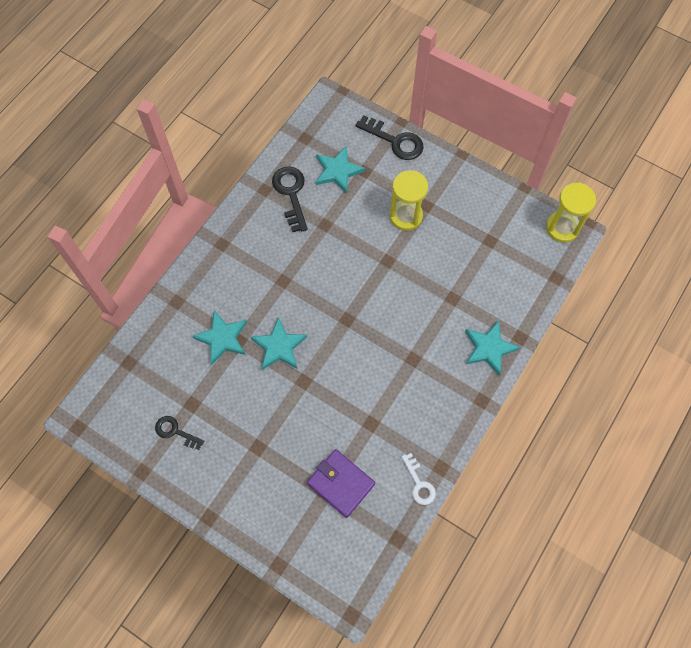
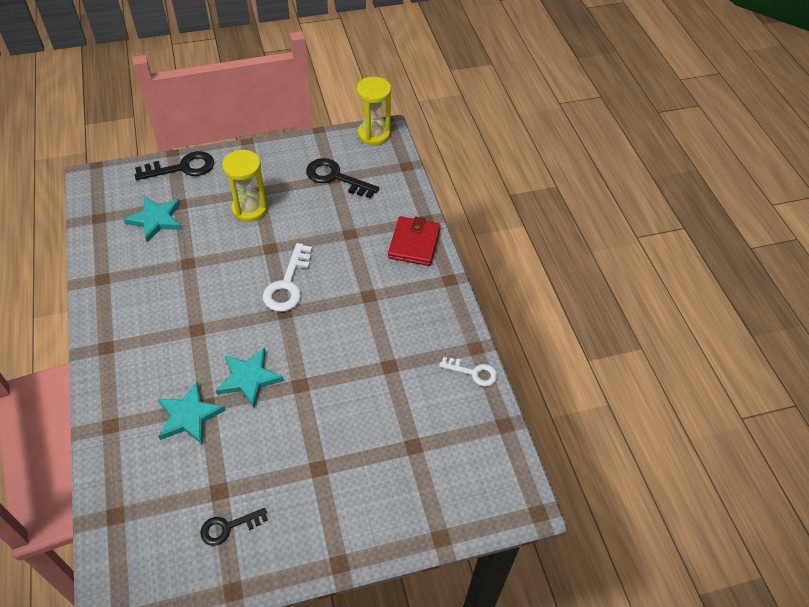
camera: 50 degrees left, 15 degrees down
(291, 194) = (131, 264): black key -> black key (336, 177)
(341, 483) = (417, 428): purple wallet -> none
(370, 300) = (288, 284): none -> white key
(489, 348) = (414, 243): turquoise star -> red wallet

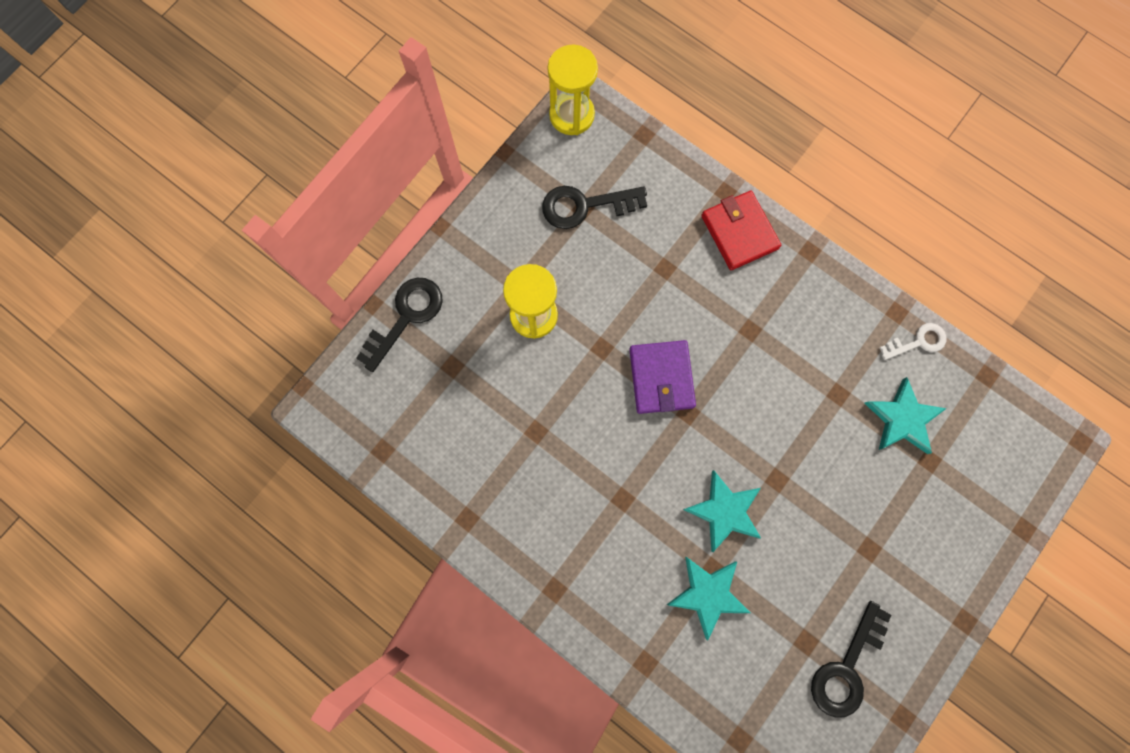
camera: 35 degrees left, 25 degrees up
(156, 220) = (448, 405): turquoise star -> turquoise star (903, 418)
(228, 527) = (846, 668): black key -> black key, size x1.59
(288, 284) = (661, 378): white key -> purple wallet

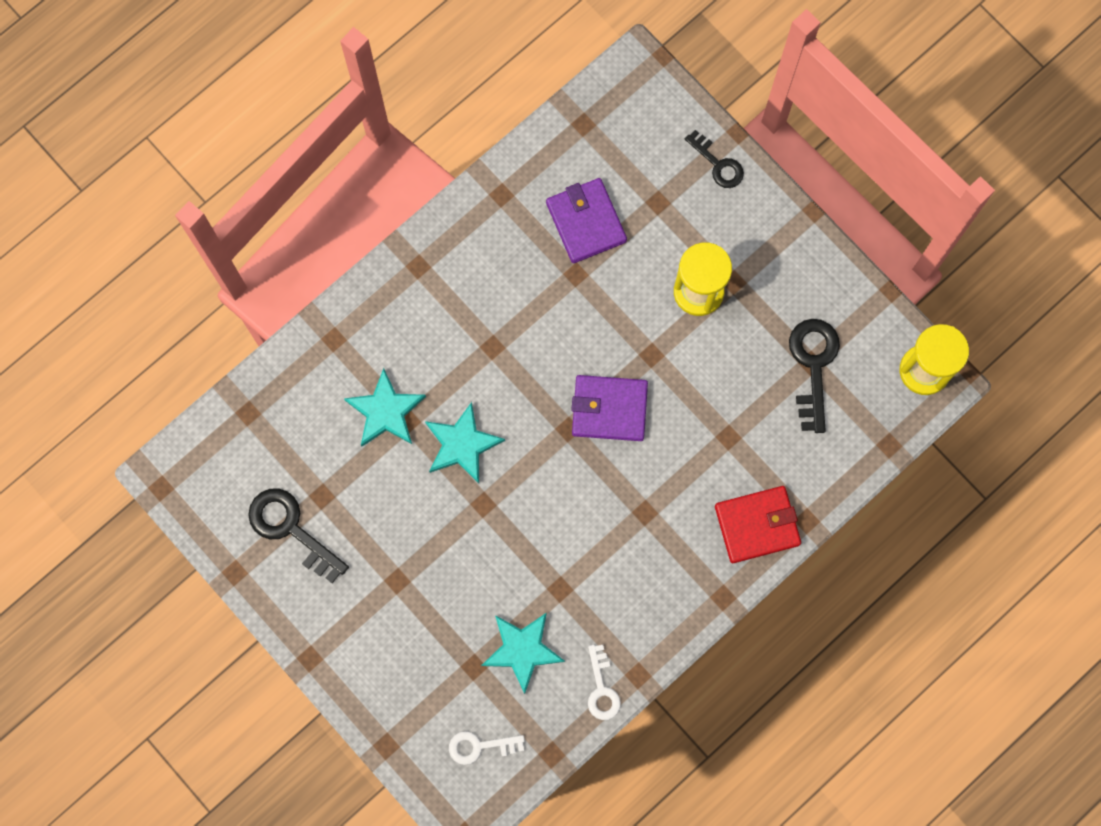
camera: 100 degrees right, 0 degrees up
(406, 317) = (718, 164): black key -> black key, size x0.63
(482, 431) = (586, 222): none -> purple wallet
(999, 442) = (479, 746): none -> white key

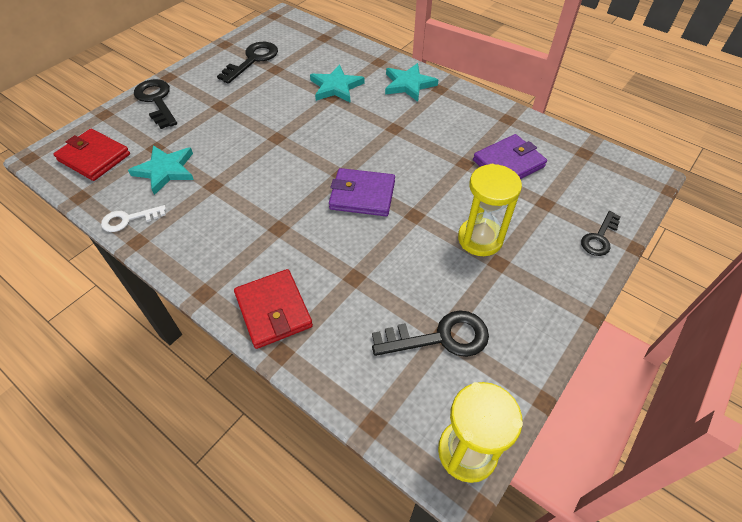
camera: 80 degrees right, 25 degrees down
(368, 672) = (156, 101): none -> black key
(462, 444) = (319, 122): turquoise star -> turquoise star (408, 84)
(479, 746) = (94, 157): white key -> red wallet
(609, 409) = (362, 195): purple wallet -> purple wallet turned 75 degrees counterclockwise

